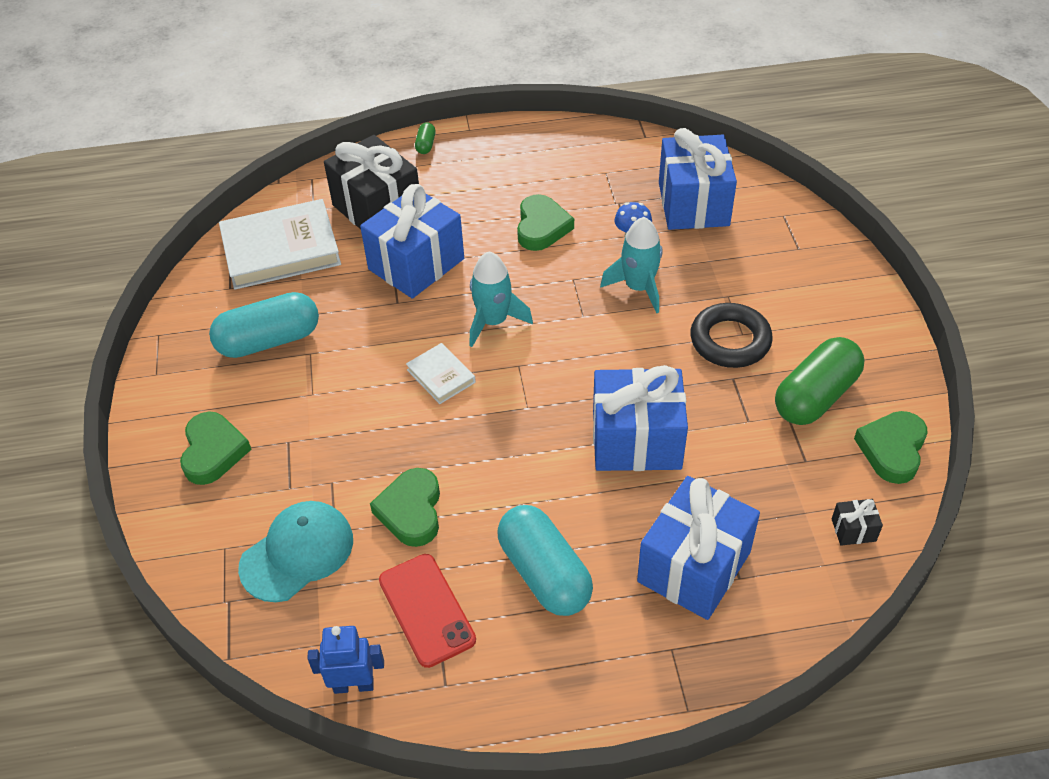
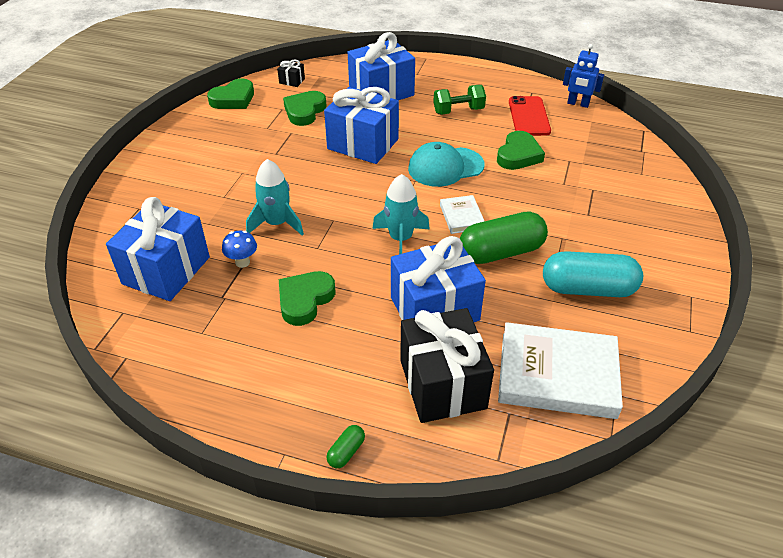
camera: 155 degrees left, 5 degrees down
(213, 451) = (644, 225): green heart -> green heart (304, 111)
(297, 553) = (595, 158): turquoise cap -> turquoise cap (445, 167)
(544, 573) = (458, 111): turquoise capsule -> green dumbbell
(730, 340) = (254, 171): black ring -> none
(815, 396) = (241, 130): green capsule -> green capsule (501, 252)

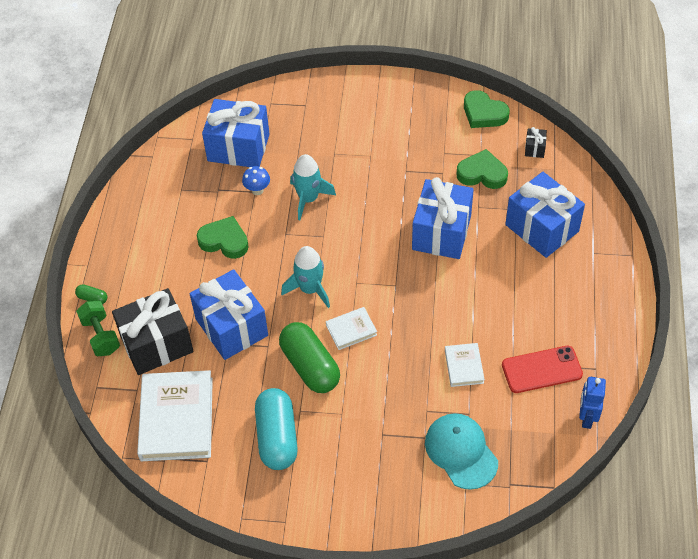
camera: 80 degrees right, 10 degrees up
(445, 167) = (424, 306): turquoise cap -> turquoise cap (461, 451)
(458, 111) = (529, 302): green dumbbell -> green dumbbell (101, 336)
(518, 155) = (464, 366): green heart -> white book

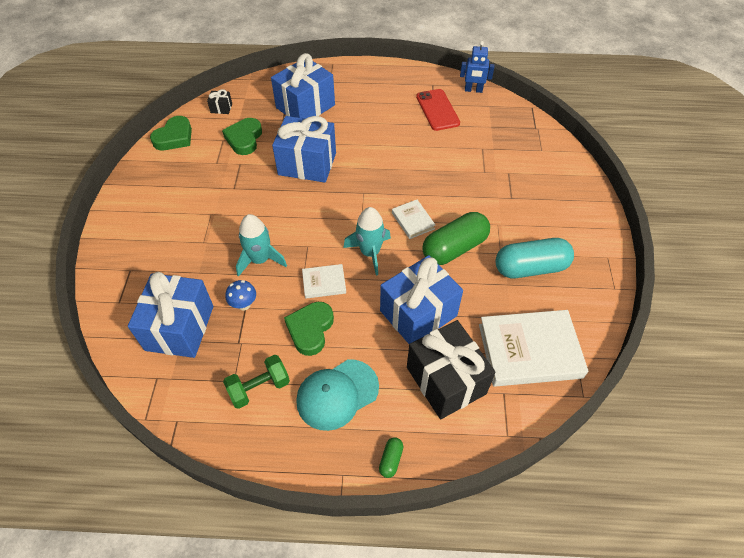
camera: 95 degrees left, 0 degrees up
(101, 336) = (441, 441): green dumbbell -> green dumbbell (259, 388)
(461, 451) = (516, 152): turquoise cap -> turquoise cap (337, 394)
(464, 366) = (440, 150): white book -> white book (324, 283)

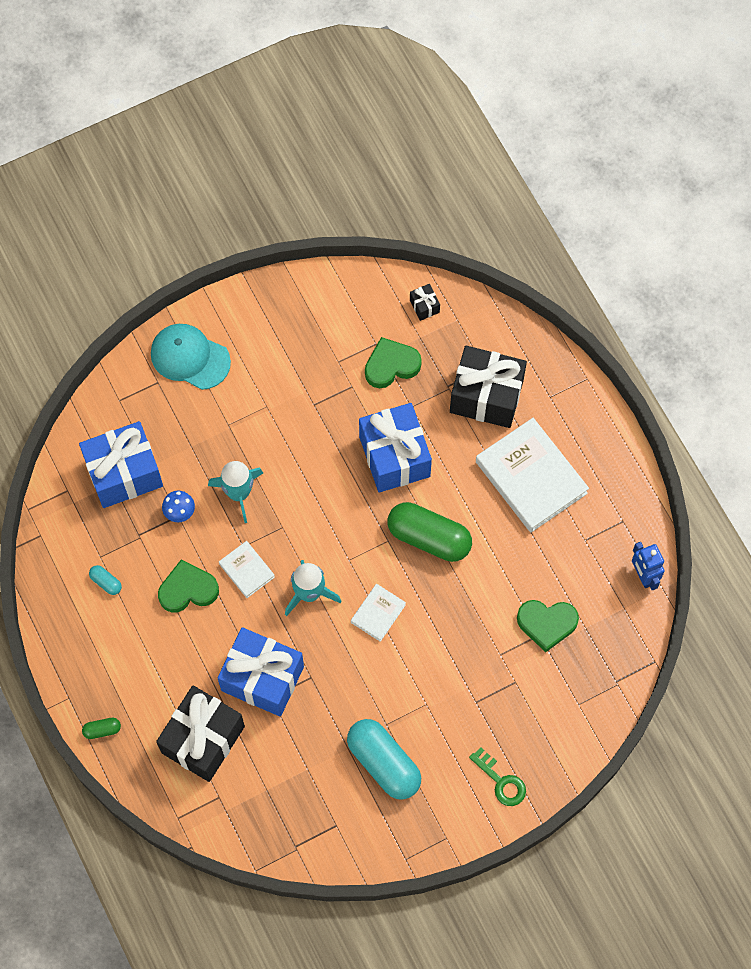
camera: 60 degrees right, 15 degrees up
(174, 137) = (348, 291): green heart -> green heart (546, 624)
(259, 388) = (106, 582): green dumbbell -> turquoise capsule
(305, 106) = (486, 396): blue gift -> black gift
(337, 394) = (136, 652): turquoise cap -> turquoise cap (190, 357)
(437, 110) = (576, 551): red phone -> none
(454, 248) = (365, 674): green capsule -> green capsule (429, 537)
(529, 351) = (278, 802): white book -> white book (531, 477)
(577, 209) = (501, 781): none -> green key

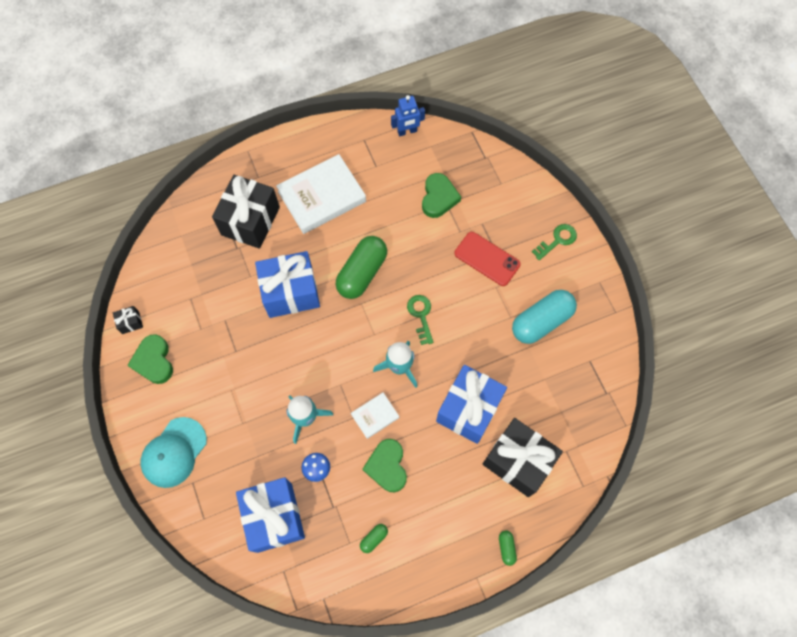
camera: 85 degrees left, 0 degrees up
(106, 582) = (374, 538): turquoise capsule -> green capsule
(378, 613) = (421, 316): white book -> green key
(391, 365) = (211, 288): green heart -> green heart (154, 361)
(424, 306) = (164, 259): black gift -> black gift (130, 322)
(464, 691) = (487, 259): none -> red phone

